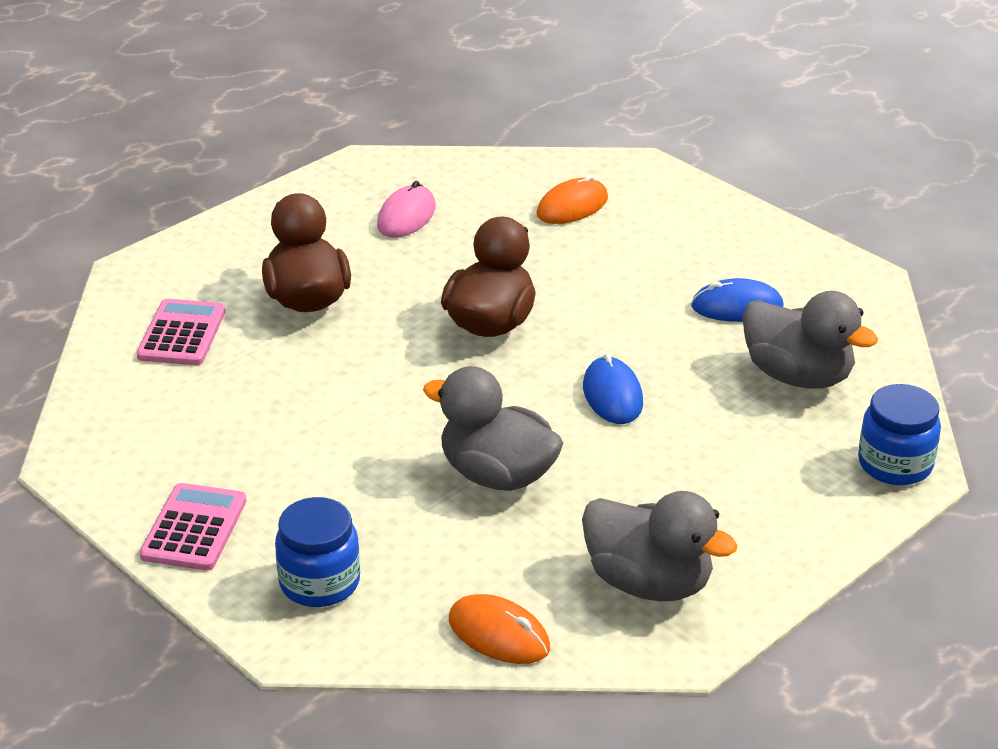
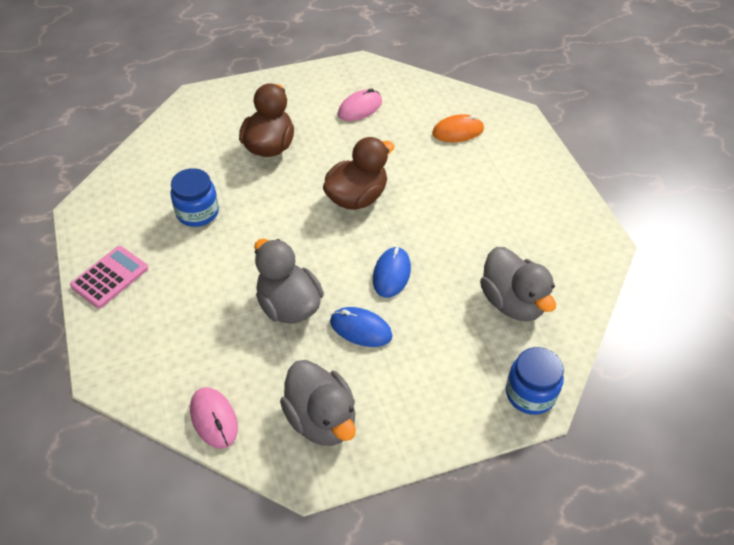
camera: 25 degrees right, 15 degrees up
(182, 334) = (191, 147): pink calculator -> none
(319, 582) = (146, 340): blue jar -> blue jar (197, 212)
(499, 634) = (214, 419): orange mouse -> pink mouse
(737, 307) = (508, 237): blue mouse -> blue mouse (361, 329)

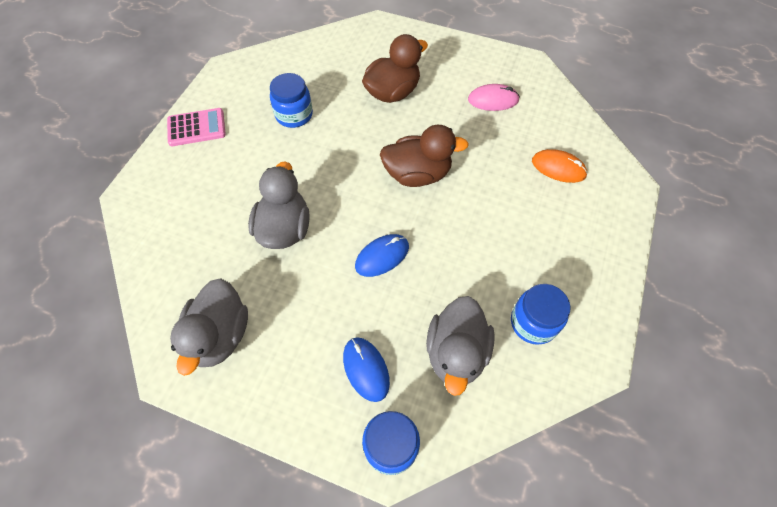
camera: 40 degrees right, 10 degrees up
(214, 419) = (157, 278): pink mouse -> none
(361, 329) = (315, 285): blue mouse -> blue mouse (366, 369)
(543, 247) = (533, 322): none -> blue jar

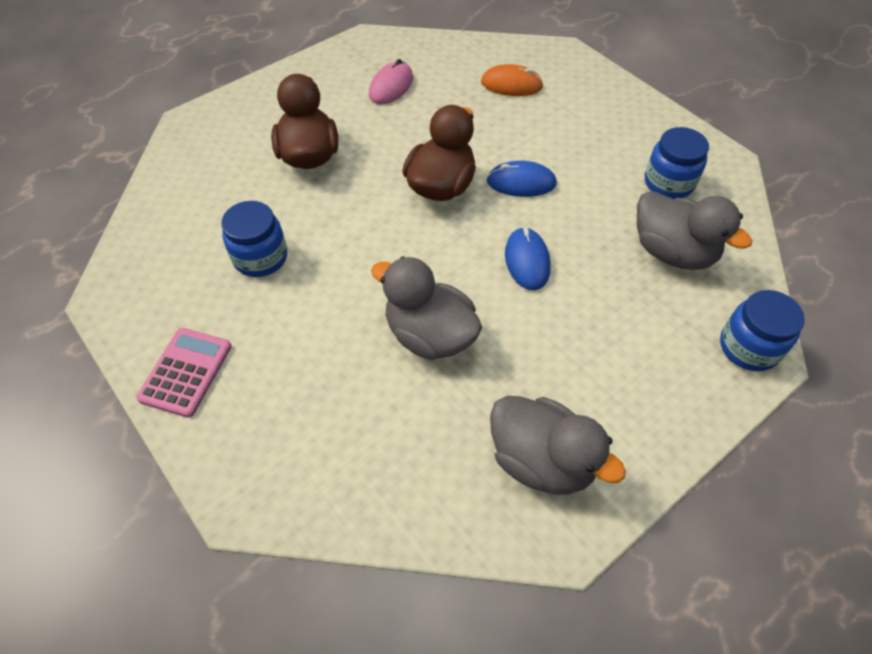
camera: 60 degrees left, 5 degrees down
(366, 369) = (656, 332): blue mouse -> blue mouse (521, 182)
(558, 168) = (511, 84): orange mouse -> orange mouse turned 45 degrees clockwise

